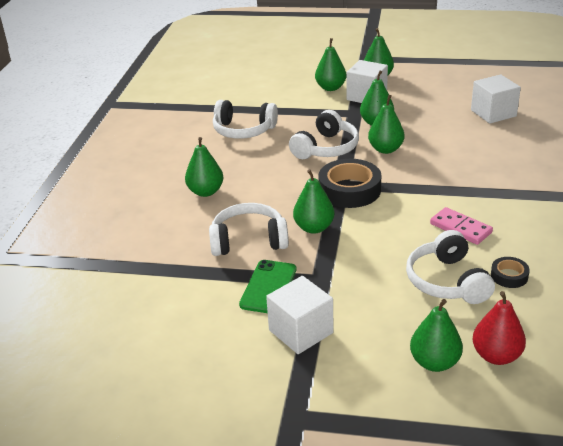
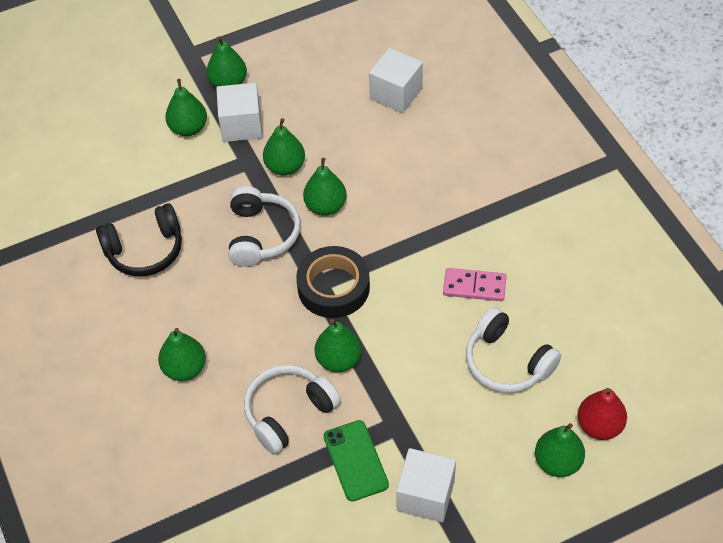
camera: 35 degrees left, 20 degrees up
(243, 130) = (145, 250): white headphones -> black headphones
(509, 276) = (553, 326): black tape -> none

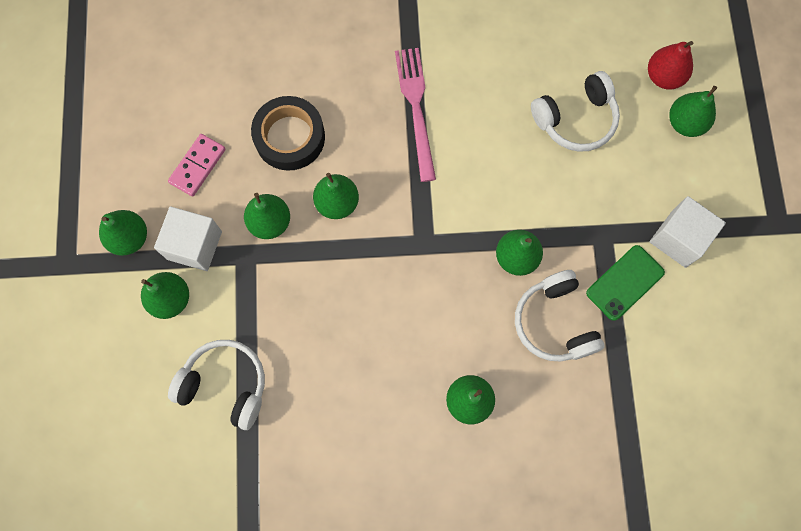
camera: 70 degrees left, 20 degrees up
(145, 250) = (310, 395): black headphones -> none
(261, 235) = (344, 275): white headphones -> white headphones (225, 385)
(333, 287) = (435, 232): black tape -> black tape (289, 137)
(355, 460) = (625, 282): green phone -> green phone turned 45 degrees counterclockwise
(396, 93) = (230, 85): white cube -> none
(447, 231) = (416, 109): none -> pink fork
(474, 286) = (487, 112): pink domino -> pink domino (198, 166)

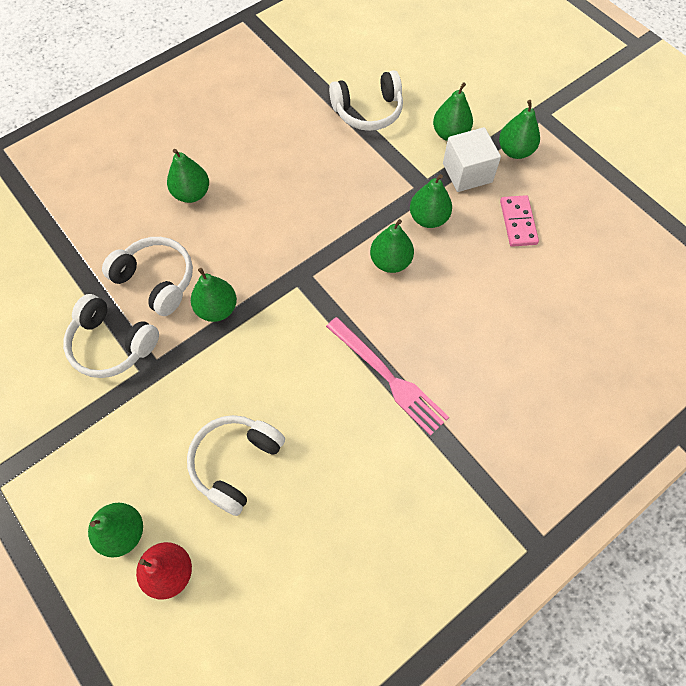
camera: 145 degrees right, 10 degrees down
(289, 137) = (470, 286): black tape -> none
(625, 282) = (112, 344): green phone -> white headphones
(679, 238) = (79, 411): white cube -> none

